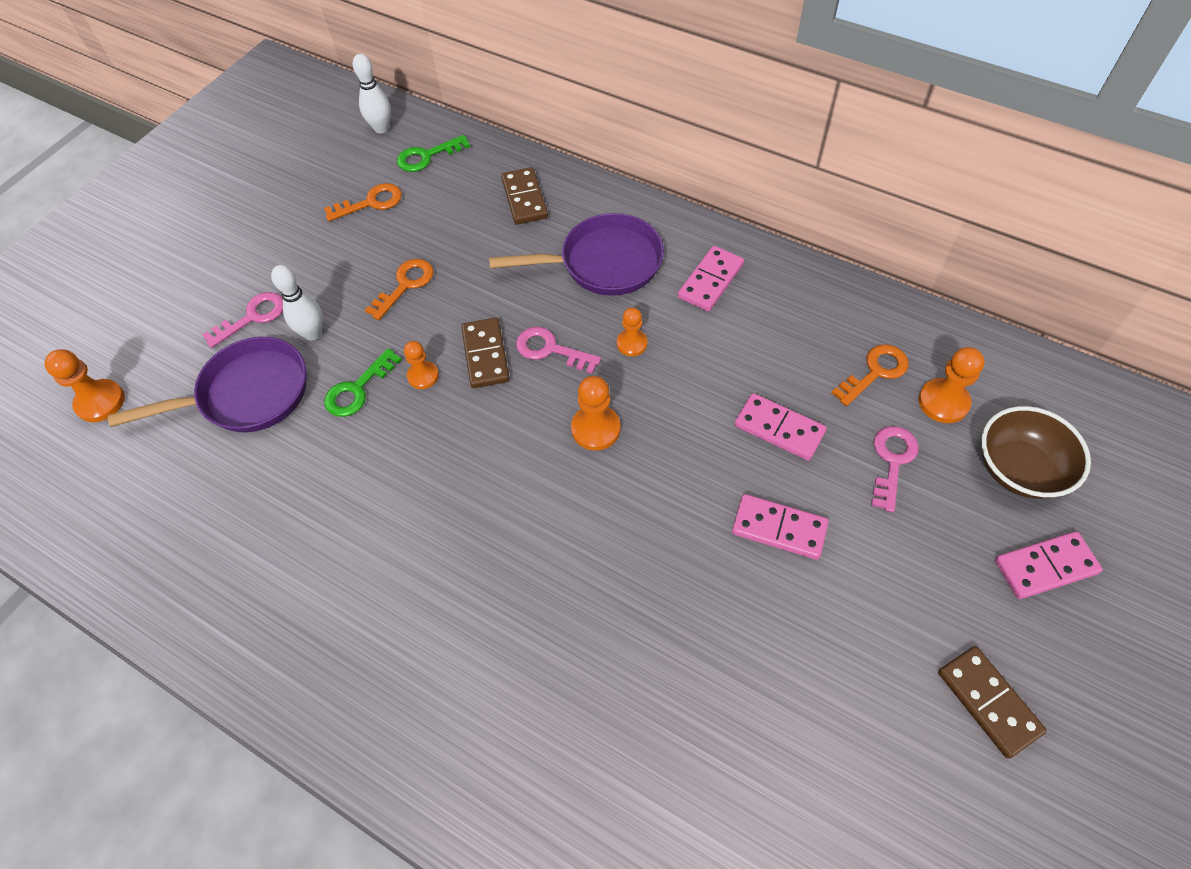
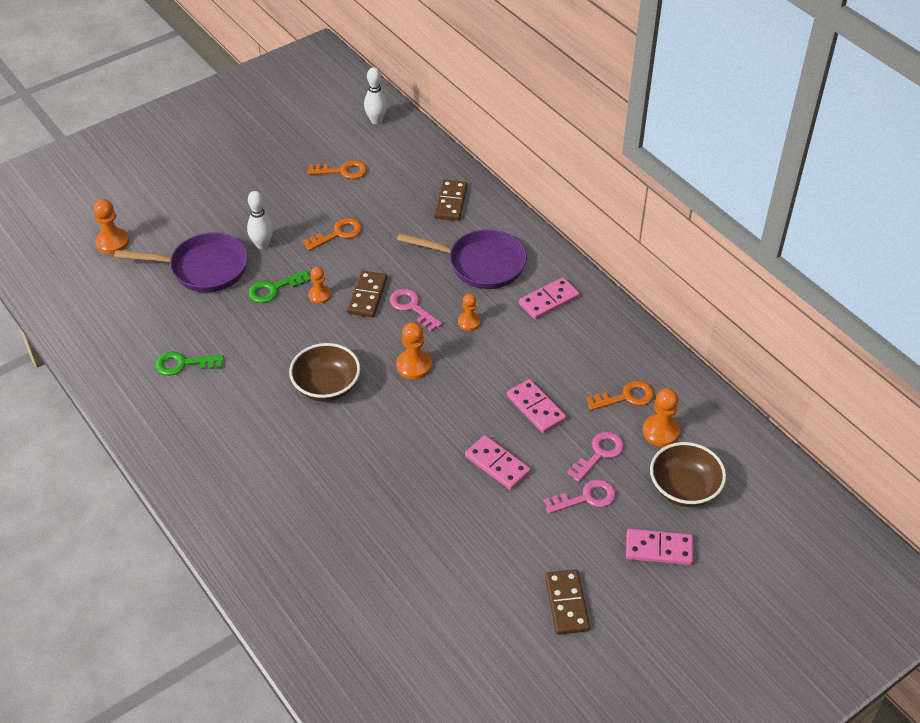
camera: 20 degrees right, 10 degrees down
(252, 317) = (228, 221): pink key -> pink key (586, 498)
(427, 156) = (398, 151): green key -> green key (183, 364)
(498, 504) = (326, 387): none -> brown bowl

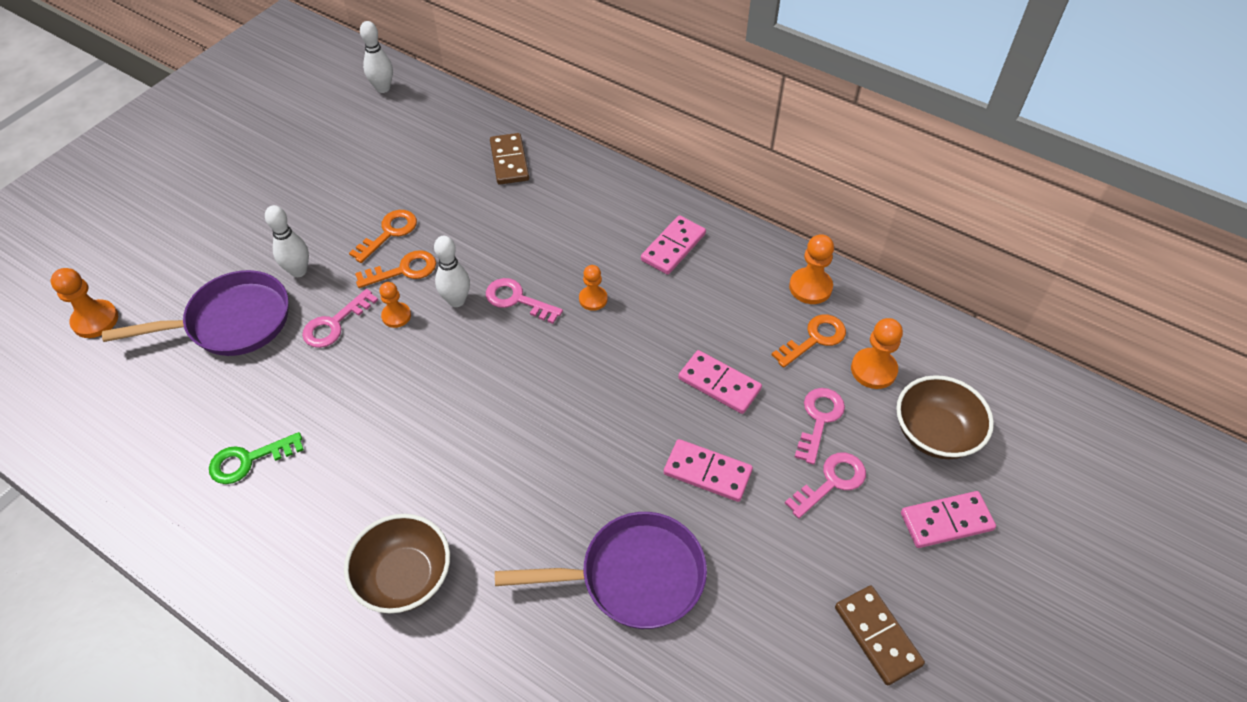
camera: 20 degrees left, 5 degrees up
(274, 289) = (334, 324): green key -> pink key
(326, 387) = (452, 434): brown bowl -> brown bowl (404, 577)
(342, 171) = (365, 156): orange key -> orange key (403, 270)
(367, 296) = (456, 300): brown domino -> white bowling pin
(414, 365) = (550, 373): orange pawn -> orange pawn (810, 287)
(481, 264) = (576, 225): purple pan -> purple pan (633, 577)

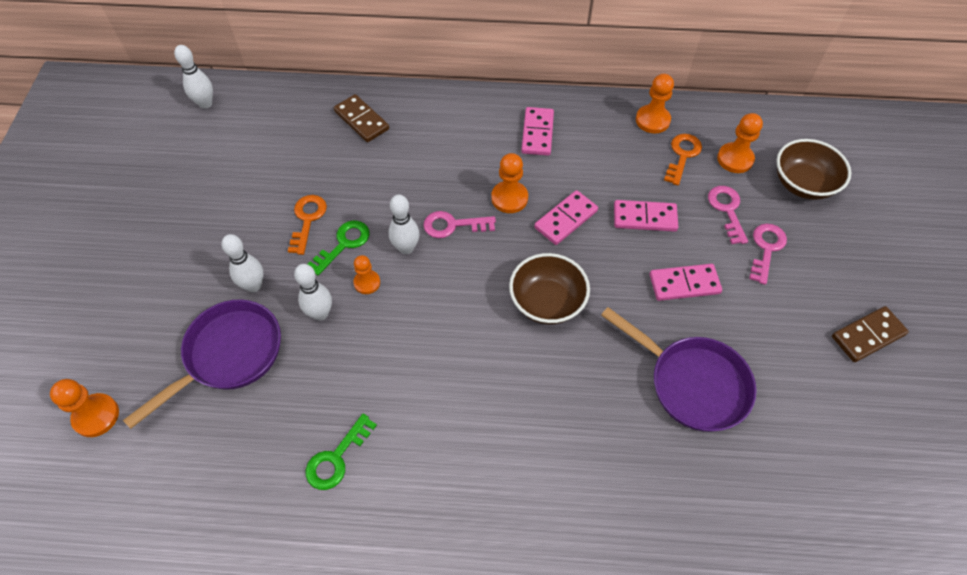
camera: 30 degrees left, 5 degrees up
(334, 324) = (320, 313): pink key -> white bowling pin
(403, 270) = (344, 244): orange key -> green key
(404, 577) = (534, 477): brown bowl -> brown bowl (547, 302)
(593, 299) = (509, 198): orange pawn -> orange pawn, size x1.51
(633, 577) = (692, 383): purple pan -> purple pan turned 75 degrees clockwise
(877, 636) = (868, 336): brown domino -> brown domino turned 60 degrees counterclockwise
(946, 521) = (851, 238): pink domino -> pink domino (565, 219)

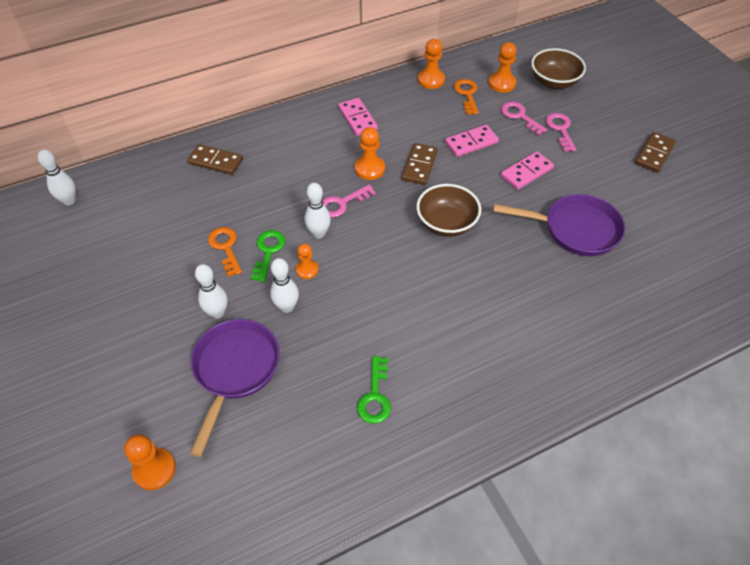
camera: 30 degrees left, 5 degrees down
(565, 219) = (419, 166): pink domino -> brown domino

